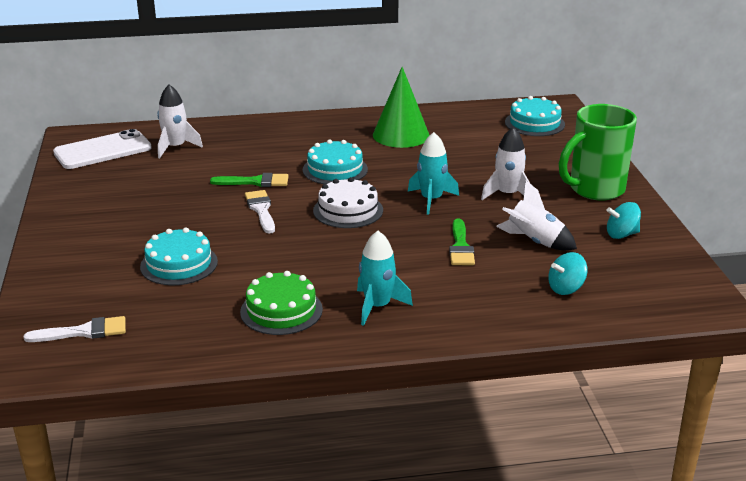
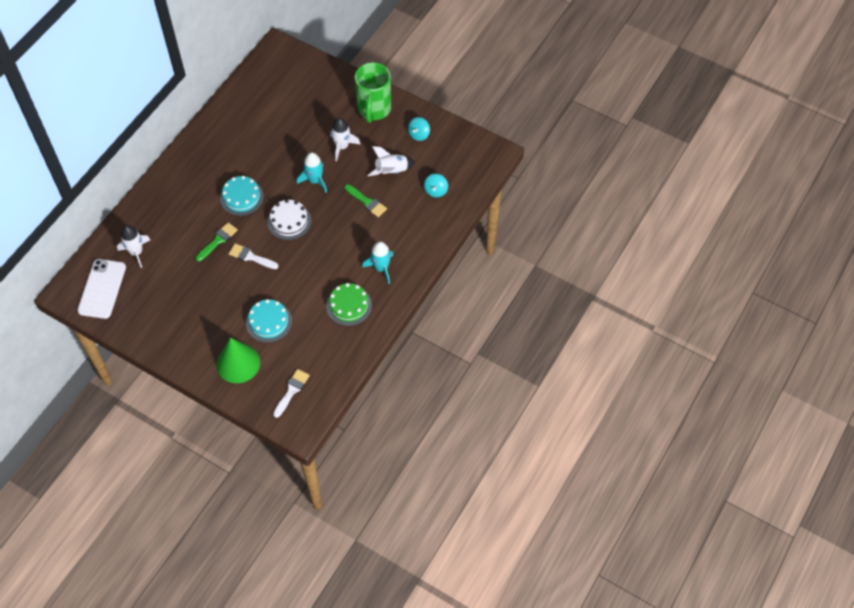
camera: 50 degrees left, 30 degrees up
(401, 135) = (234, 141): green cone -> green cone (238, 363)
(534, 123) = (285, 74): turquoise cake -> none

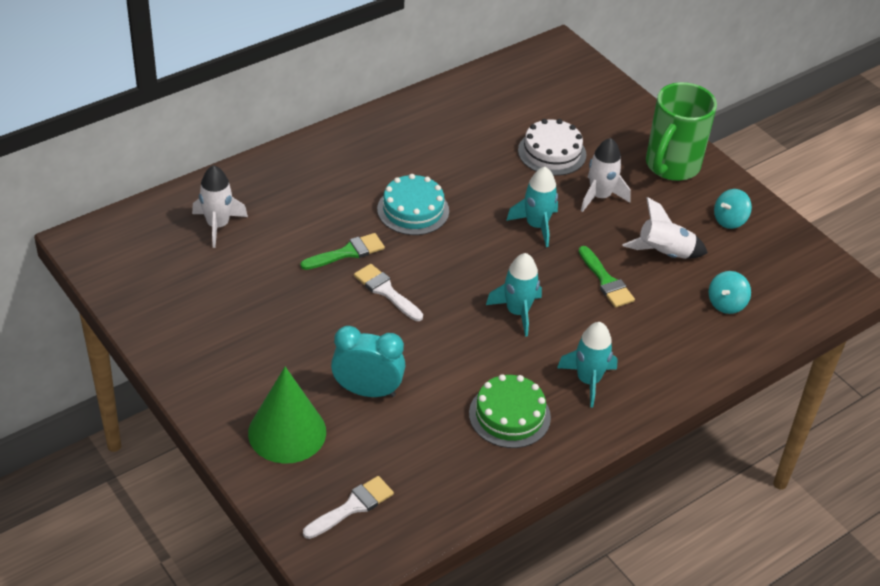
camera: 20 degrees right, 15 degrees down
(102, 289) = (140, 254): white phone -> none
(269, 322) = (367, 391): turquoise cake -> turquoise clock
(289, 221) = (470, 265): white cake -> white cake (552, 152)
(327, 241) = (517, 312): none -> turquoise rocket

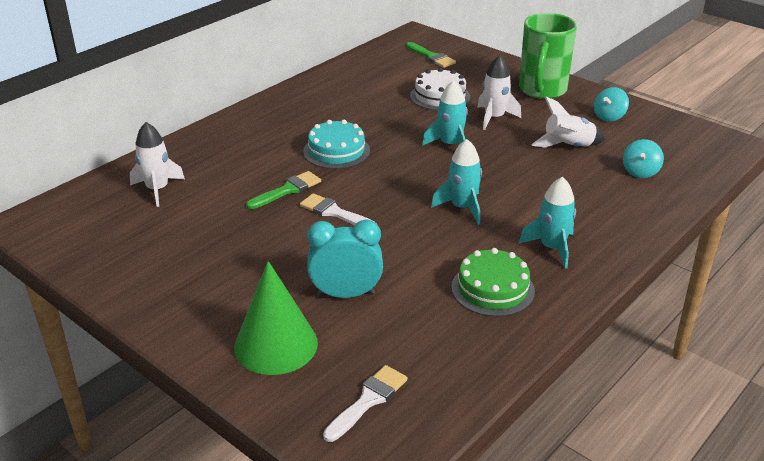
camera: 10 degrees left, 10 degrees down
(606, 281) = (529, 173): green brush -> green brush (431, 57)

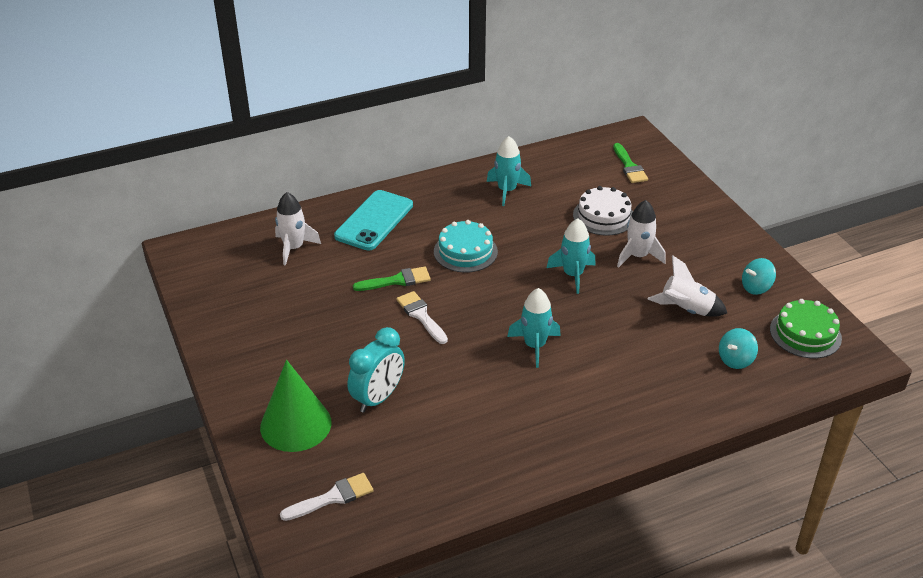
camera: 25 degrees right, 5 degrees up
(226, 148) = (374, 221): none -> turquoise phone
(346, 294) = (378, 398): turquoise clock -> turquoise clock turned 105 degrees clockwise
(492, 289) = (501, 435): green cake -> green cake (805, 333)
(542, 90) = (711, 237): green mug -> none
(552, 248) = (584, 413): turquoise rocket -> turquoise rocket (507, 191)

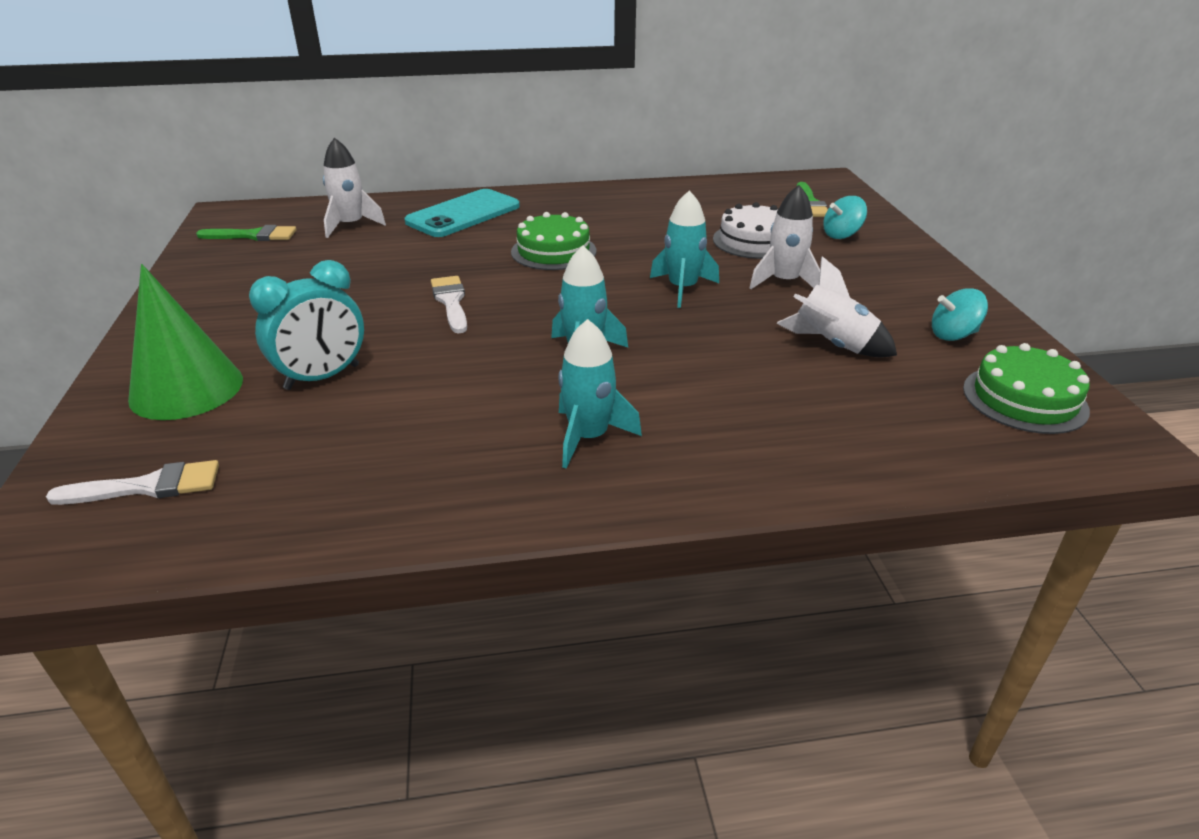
camera: 15 degrees right, 5 degrees down
(397, 280) = (447, 266): green brush -> green brush (253, 236)
(465, 251) = (553, 251): turquoise cake -> green cake
(507, 191) = (641, 207): turquoise rocket -> turquoise rocket (588, 437)
(735, 360) = (893, 414): turquoise spinning top -> turquoise spinning top (841, 235)

